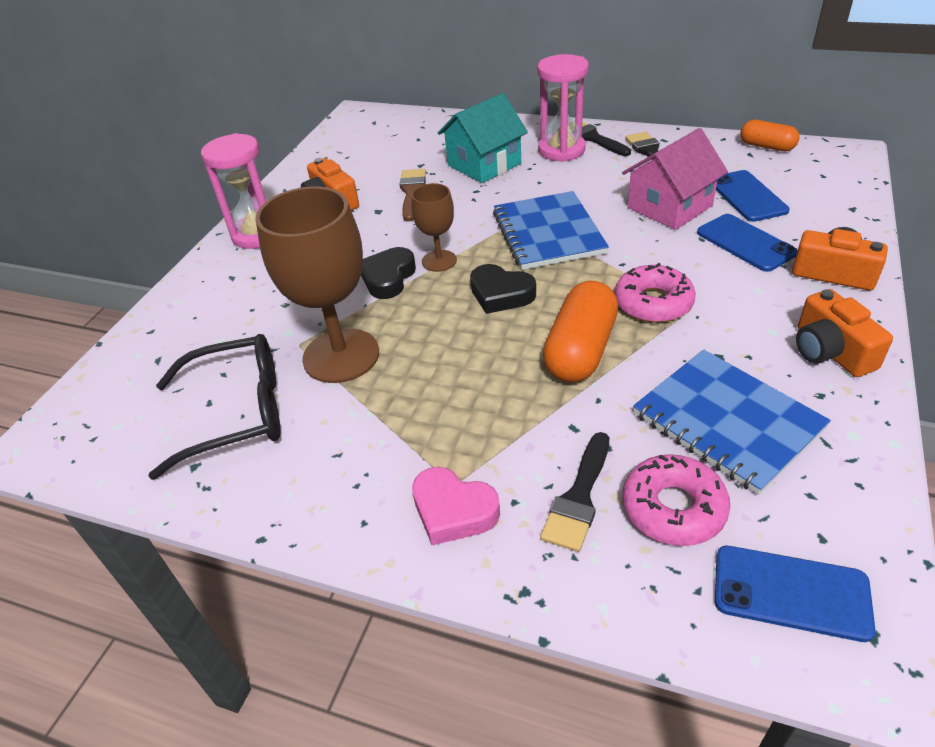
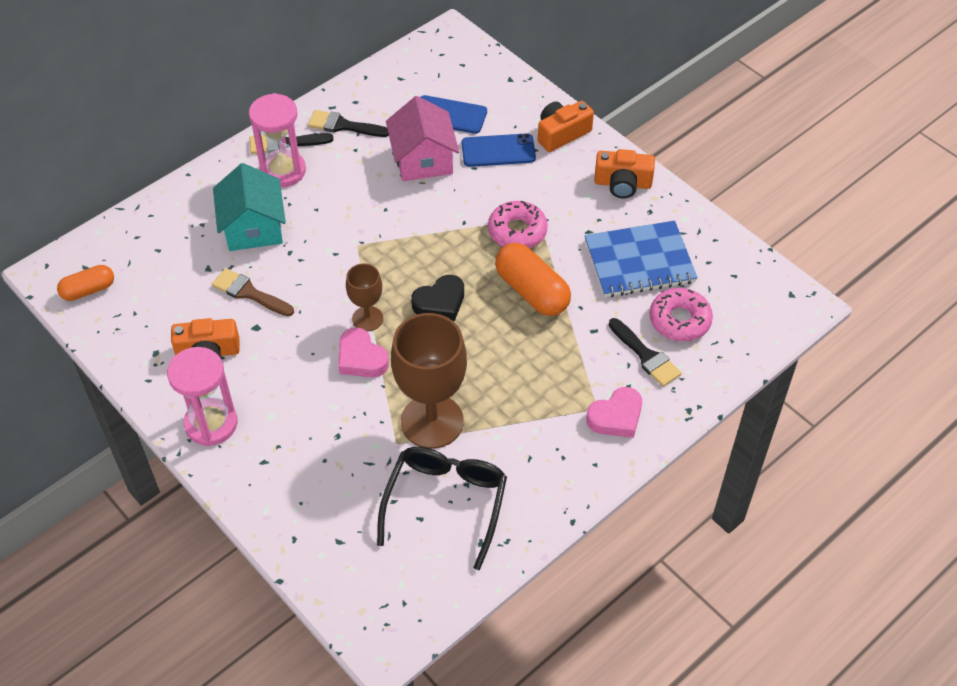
camera: 65 degrees left, 10 degrees up
(388, 278) = (361, 358): black heart -> pink heart
(548, 233) = (391, 240): blue notebook -> none
(766, 146) = (400, 64): orange capsule -> orange capsule (88, 290)
(791, 592) = (754, 307): blue phone -> none

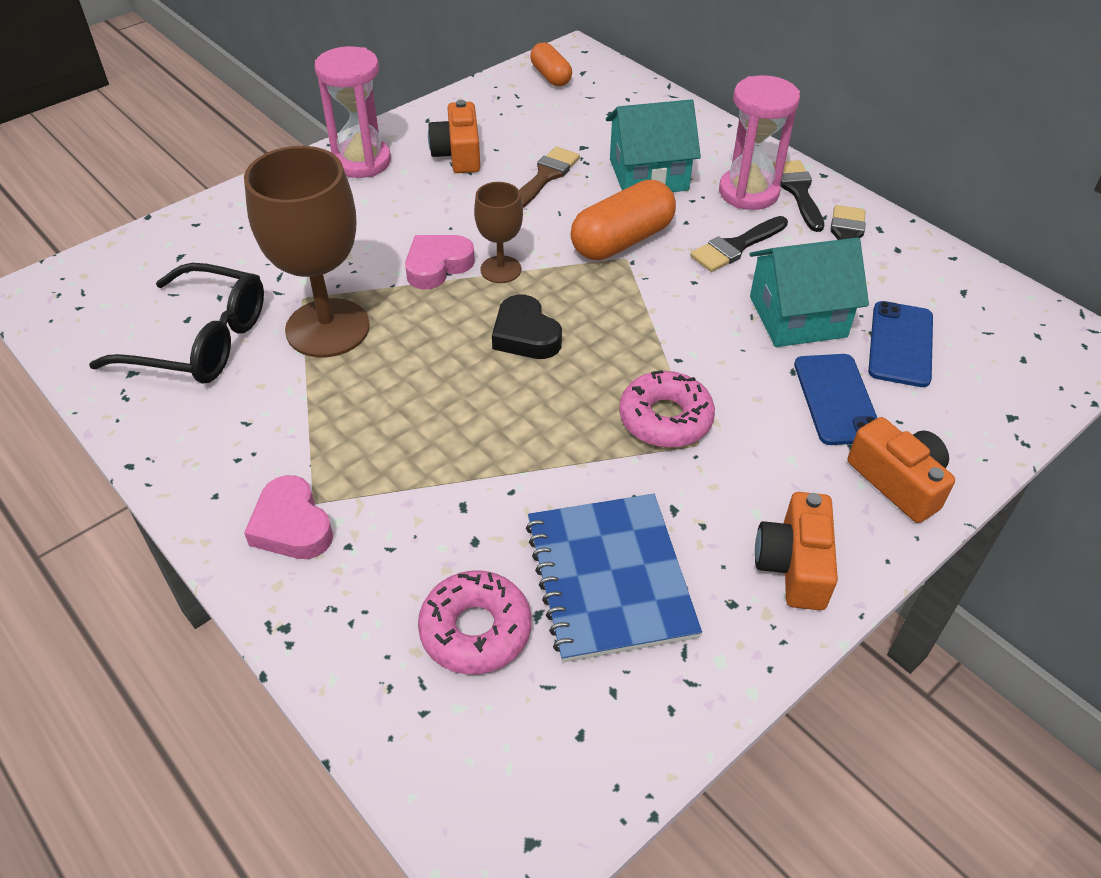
camera: 90 degrees right, 5 degrees down
(423, 159) = (797, 316): pink house -> turquoise house
(532, 291) = (543, 433): orange capsule -> orange capsule (622, 241)
(646, 355) = (404, 573): black brush -> black brush (736, 246)

